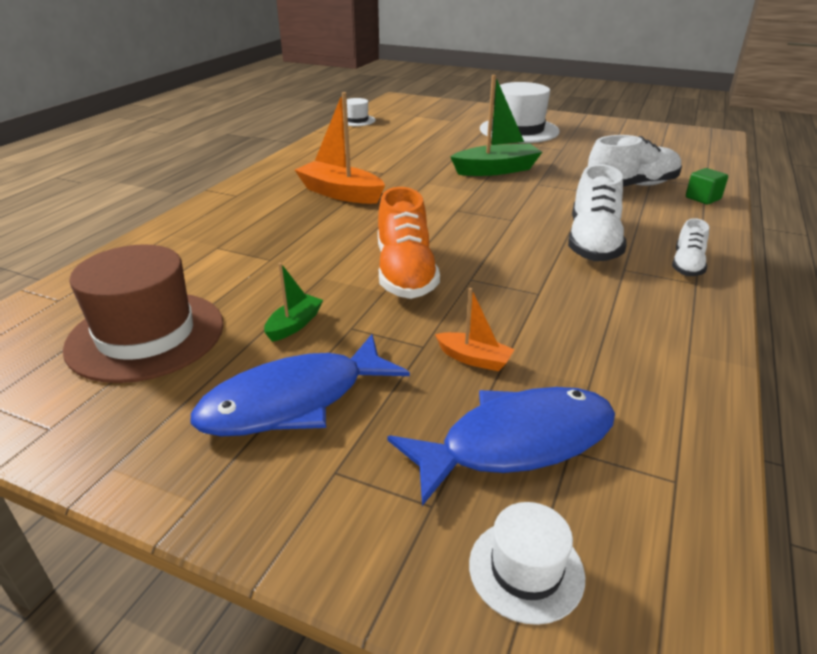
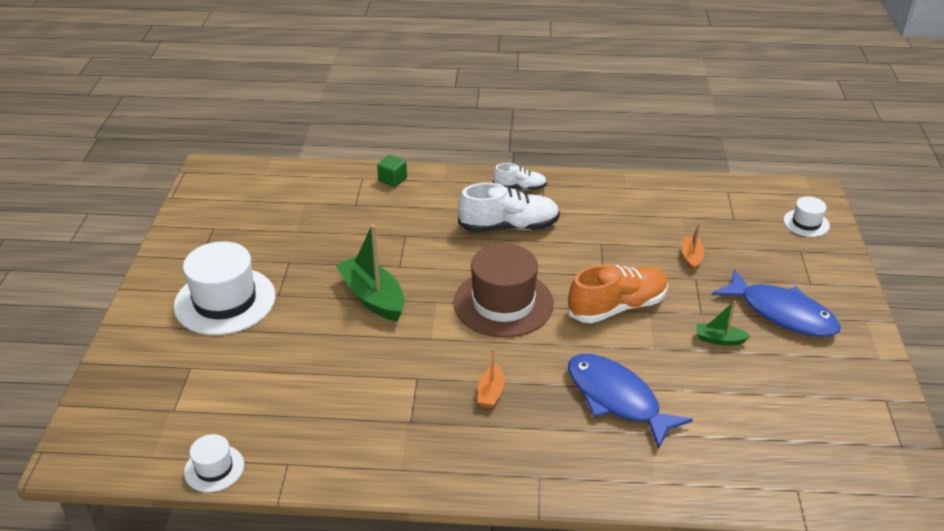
camera: 110 degrees left, 5 degrees up
(146, 335) = (788, 407): brown hat -> brown hat (503, 303)
(340, 193) = (490, 393): orange boat -> orange boat, size x0.51
(516, 443) = (743, 234): blue fish -> blue fish (616, 398)
(631, 186) = (381, 214): white shoe -> none

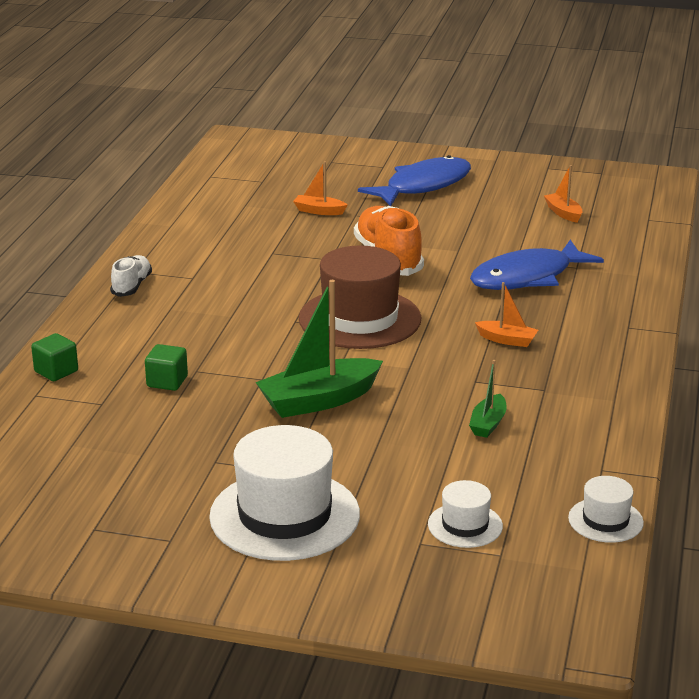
camera: 80 degrees left, 10 degrees down
(387, 225) = (167, 381): none -> green cube
(509, 227) = (213, 301): white shoe -> none
(719, 340) = (453, 219): green boat -> green boat (488, 424)
(775, 418) = (563, 213): none -> orange boat
(806, 223) = (287, 151): white hat -> white hat (465, 525)

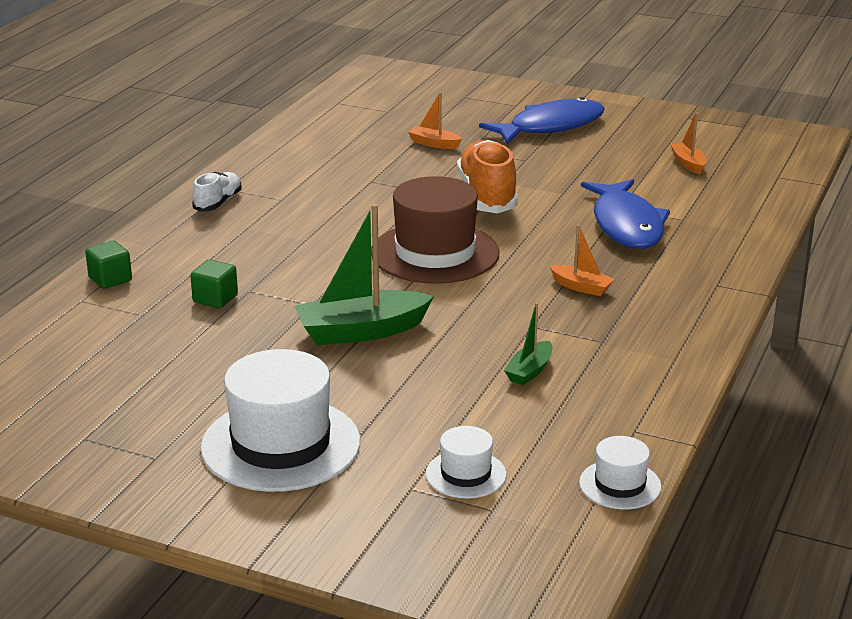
camera: 10 degrees right, 0 degrees up
(527, 277) = (626, 225): blue fish -> blue fish turned 75 degrees counterclockwise

